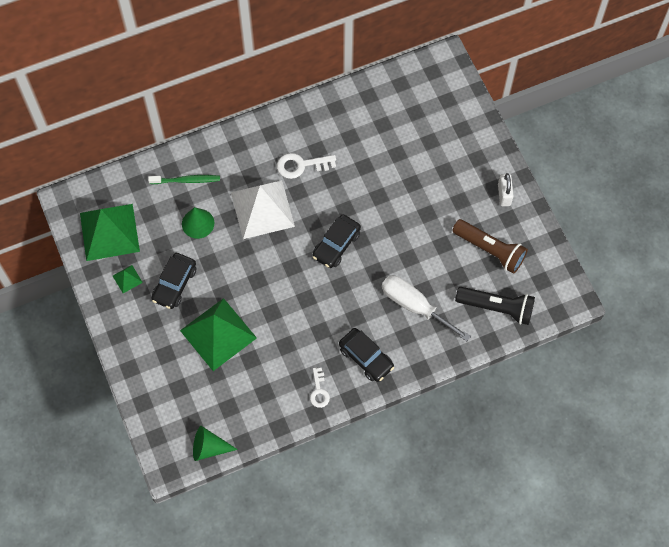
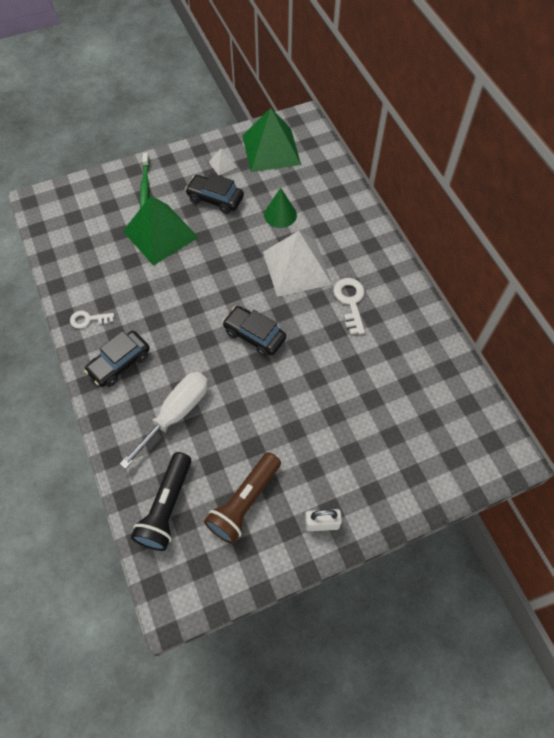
camera: 90 degrees right, 5 degrees down
(127, 279) = (222, 164): green pyramid -> white pyramid
(186, 180) = (327, 204): green toothbrush -> green toothbrush (145, 186)
(209, 447) = (46, 230): green cone -> none

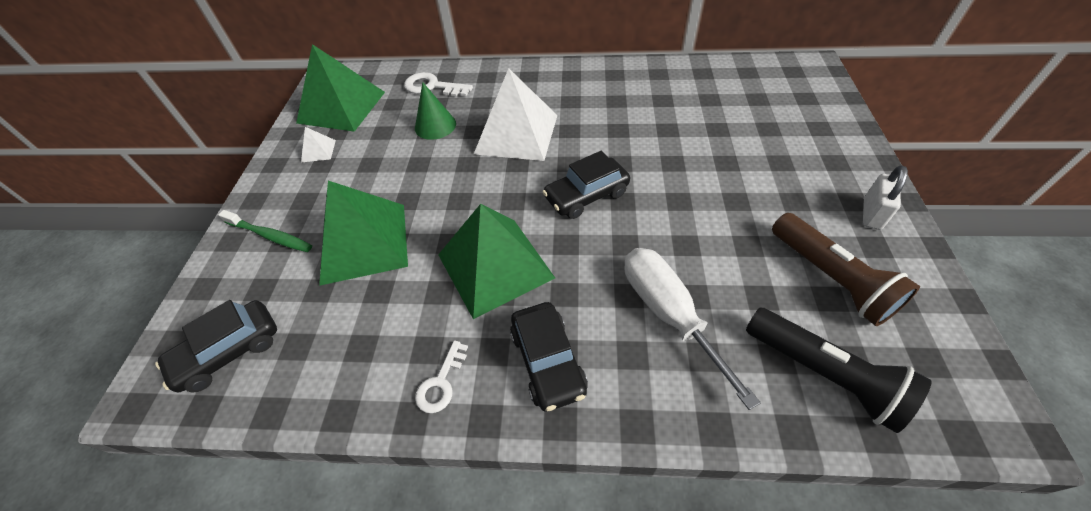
camera: 60 degrees left, 10 degrees down
(173, 309) = (495, 265): none -> green pyramid
(215, 199) = (361, 172): black car -> black car (229, 352)
(350, 302) = (588, 109): white key -> white key (432, 87)

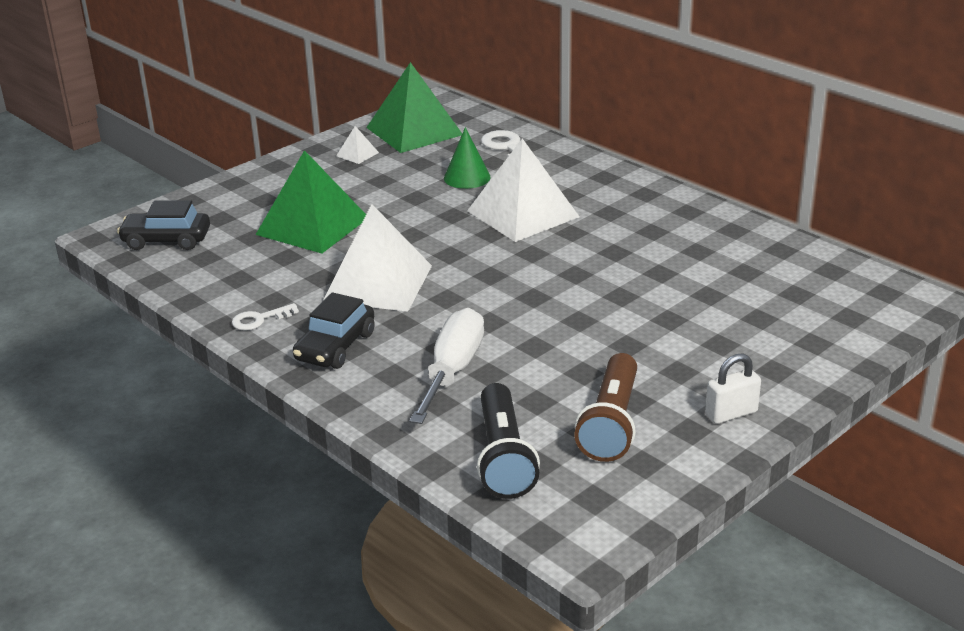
camera: 40 degrees right, 20 degrees down
(270, 236) = (260, 192): green toothbrush -> none
(495, 265) = (378, 283): green pyramid -> white pyramid
(586, 196) = (510, 279): black car -> none

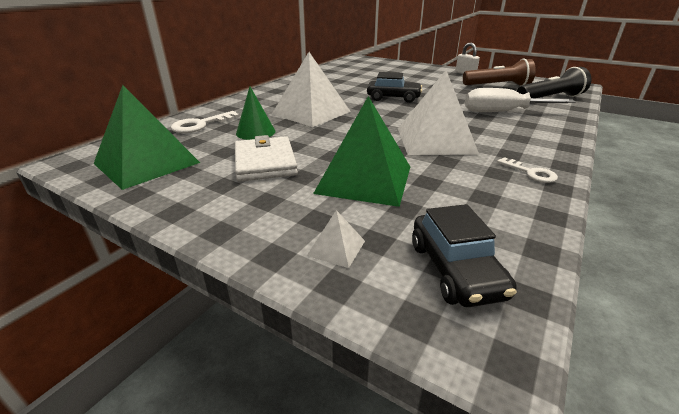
camera: 105 degrees left, 0 degrees up
(335, 346) = (524, 141): black car -> black car (393, 98)
(357, 154) = (198, 183): white pyramid -> white pyramid (336, 248)
(380, 181) = (265, 162): none -> white wallet

